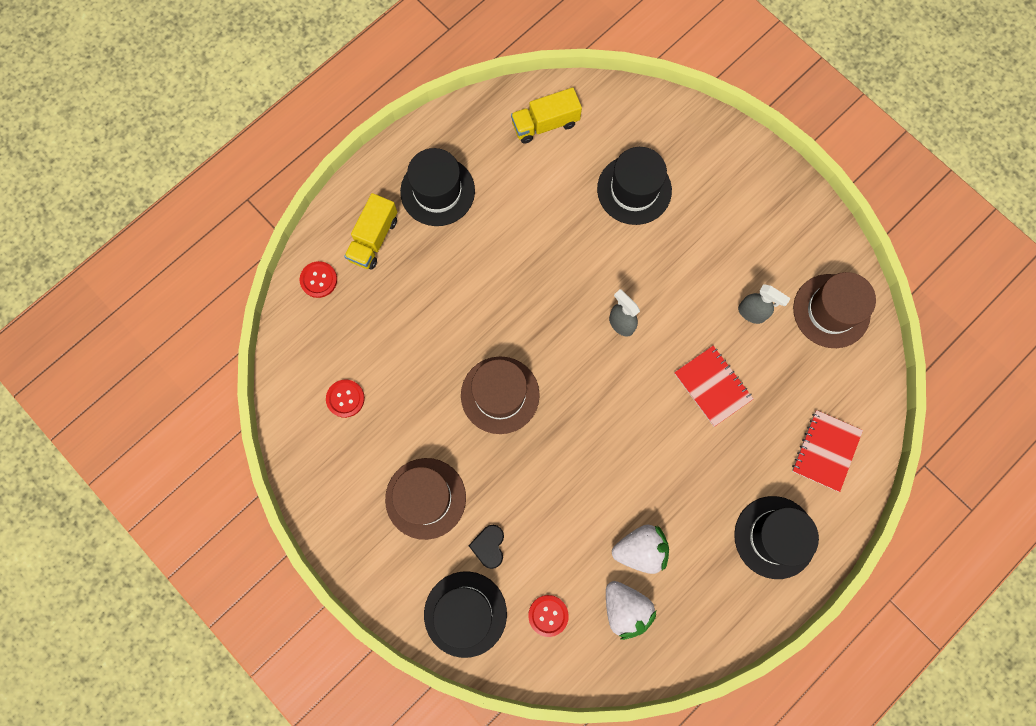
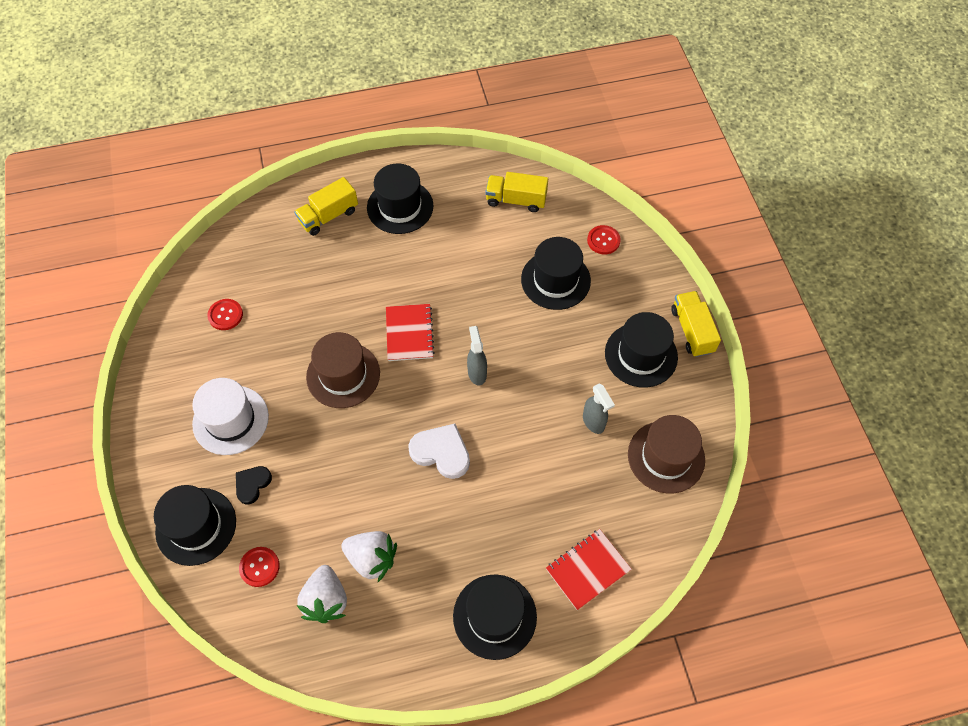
camera: 30 degrees right, 15 degrees down
(318, 280) = (268, 224): red button -> red button (603, 240)
(425, 498) = (230, 420): brown hat -> white hat
(637, 418) = (441, 452): none -> white heart
(712, 386) = (521, 462): red notebook -> red notebook (409, 333)
(754, 224) = (641, 355): none -> black hat
(785, 175) = (692, 330): none -> yellow truck

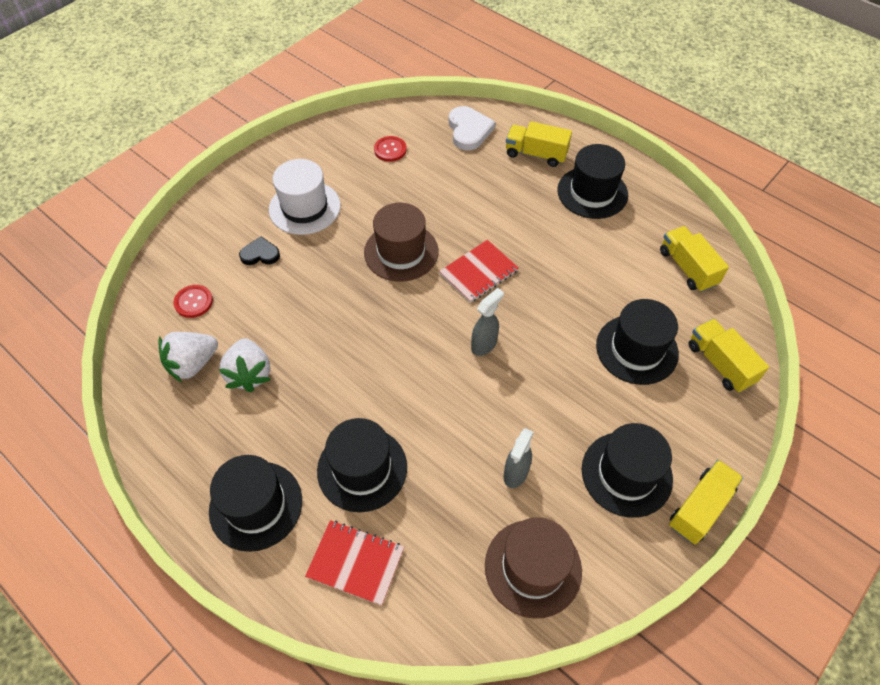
camera: 55 degrees right, 5 degrees down
(196, 526) = (202, 242): black hat -> black hat (362, 469)
(441, 452) = (385, 365): white heart -> white heart (469, 130)
(603, 240) = (720, 363): red button -> yellow truck

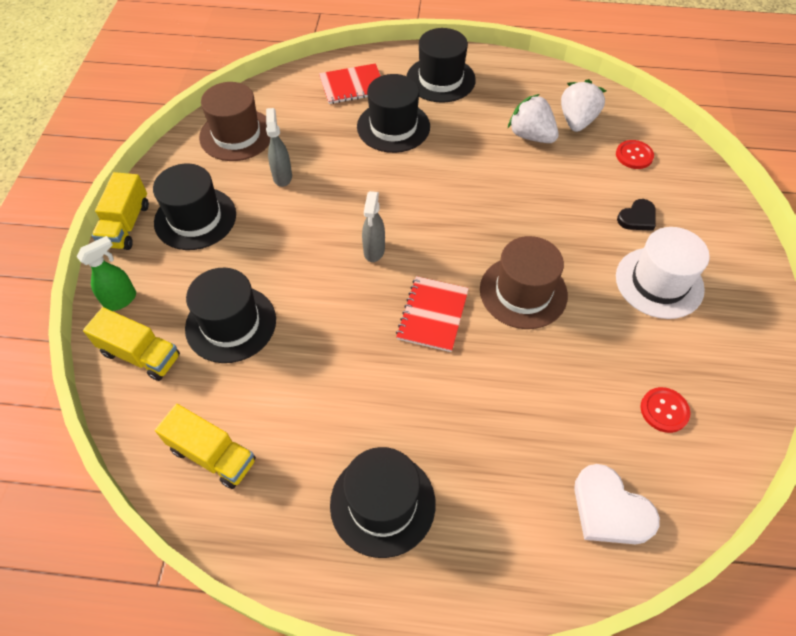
camera: 145 degrees right, 0 degrees up
(536, 154) = (495, 525): yellow truck -> none
(725, 423) = (121, 300): none -> green spray bottle

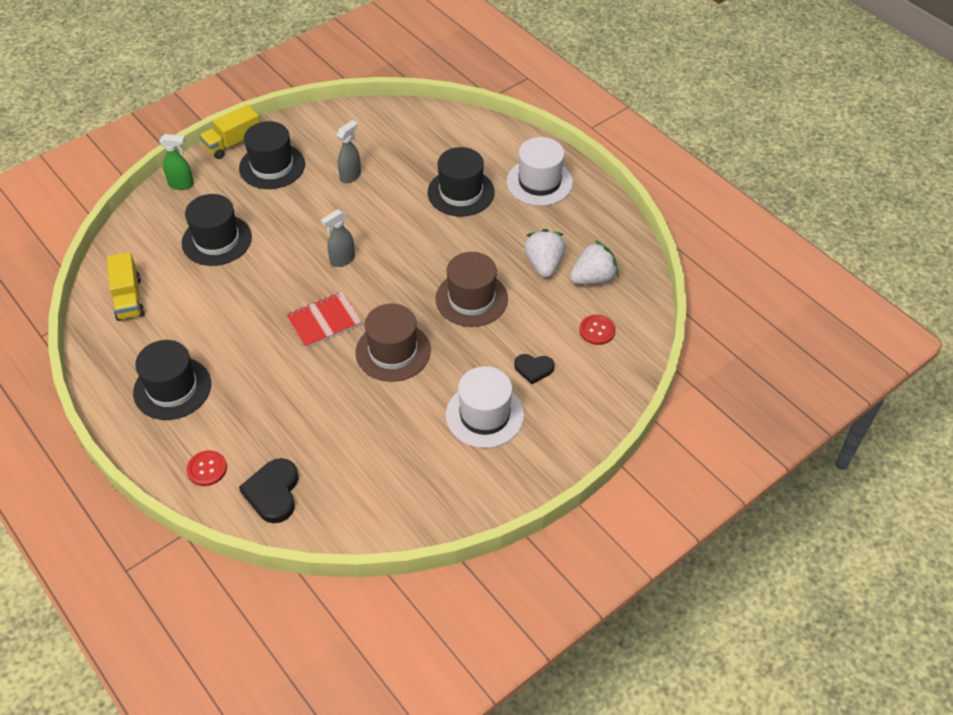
camera: 45 degrees right, 5 degrees down
(140, 355) = (156, 221): yellow truck -> none
(236, 135) = (359, 130): brown hat -> brown hat (471, 299)
(352, 85) = (473, 146): red notebook -> none
(440, 79) = (539, 182): black hat -> white hat
(610, 509) = (273, 492): white heart -> black heart
(664, 410) = (375, 478): red button -> red button (207, 469)

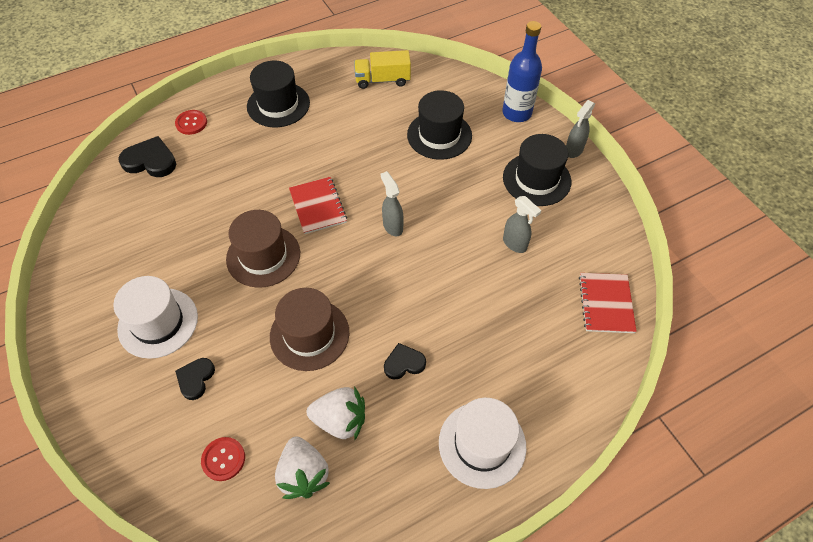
camera: 100 degrees right, 5 degrees up
(181, 185) = (517, 113): green spray bottle -> blue bottle
(233, 143) = (573, 151): yellow truck -> grey spray bottle
(402, 121) = (606, 303): none -> red notebook
(461, 192) = (475, 349): black hat -> none
(484, 233) = (404, 363): none -> black heart

